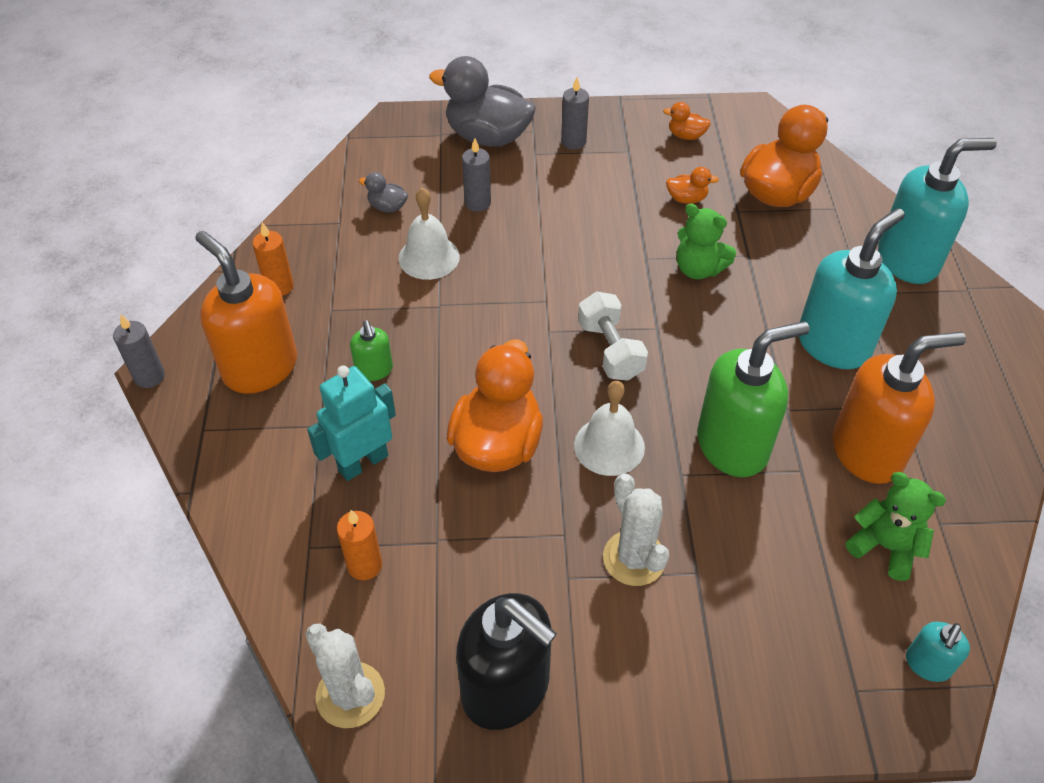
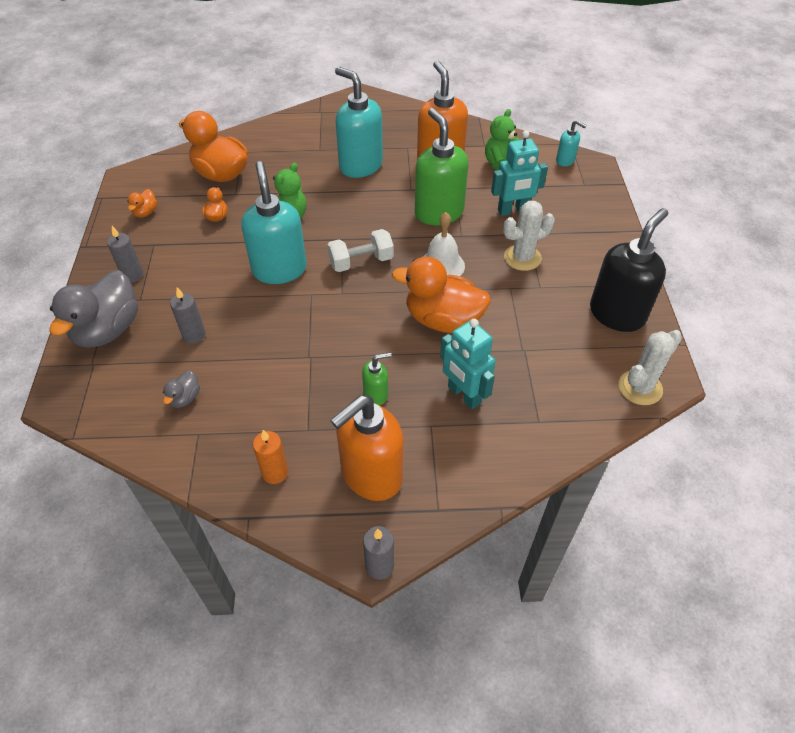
camera: 90 degrees left, 0 degrees up
(365, 565) = (548, 387): orange candle -> none
(429, 257) = (254, 365): white bell -> none
(754, 555) = (513, 211): none -> turquoise robot
(908, 260) = (294, 129): turquoise soap dispenser -> turquoise soap dispenser (279, 269)

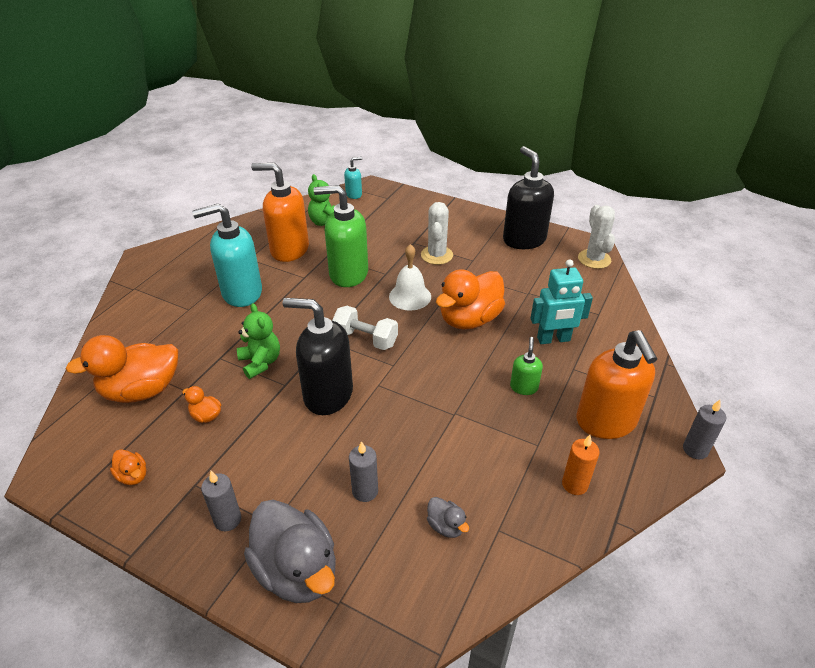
camera: 60 degrees left, 10 degrees down
(279, 269) = (327, 395): turquoise soap dispenser -> black soap dispenser
(361, 262) = (365, 339): white dumbbell -> white dumbbell turned 75 degrees counterclockwise
(513, 211) = (383, 239): turquoise robot -> none

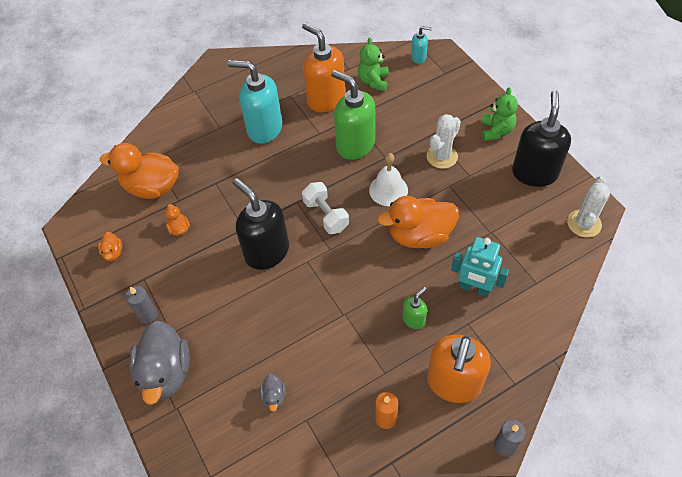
camera: 35 degrees right, 15 degrees up
(260, 362) = (239, 200): green teddy bear -> green teddy bear (496, 131)
(365, 491) = (241, 341): grey candle -> none

